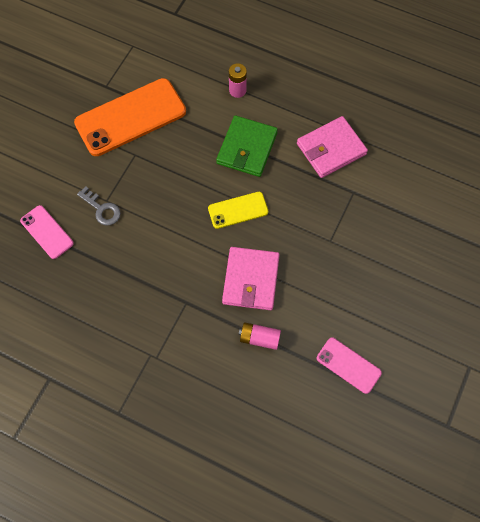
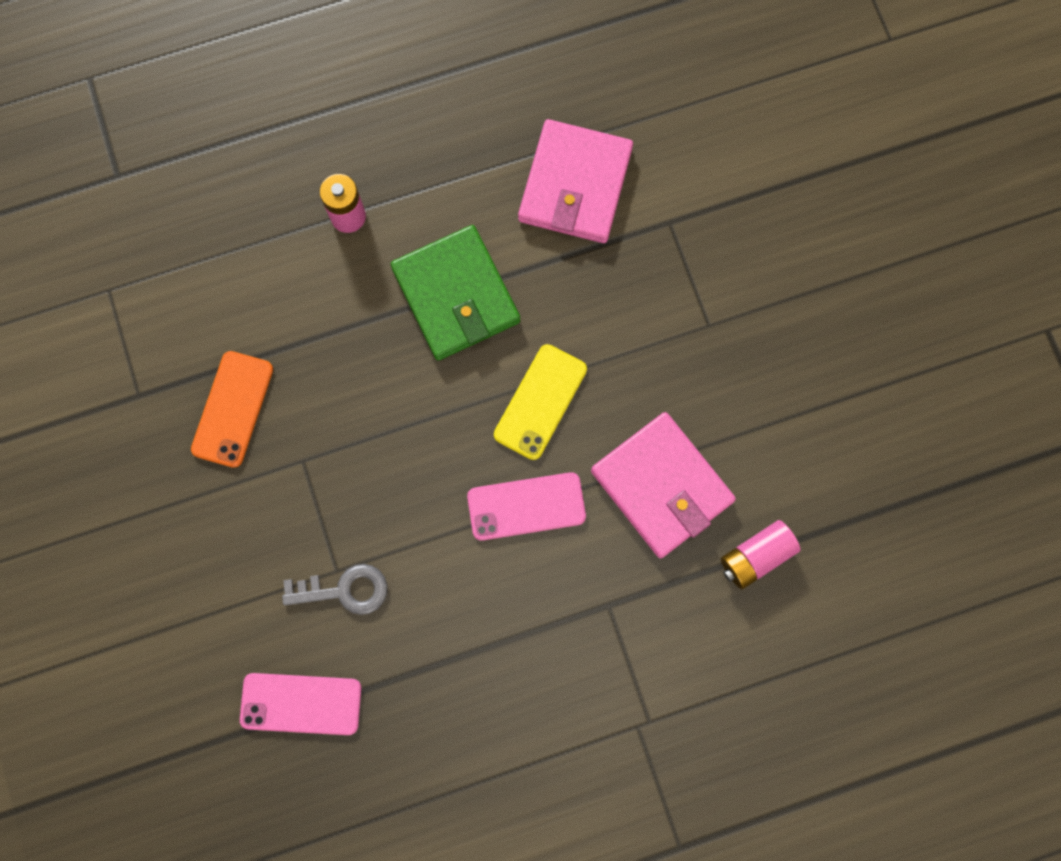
camera: 45 degrees left, 10 degrees up
(130, 117) = (233, 409): orange phone -> orange phone, size x0.51
(348, 365) = (903, 478): pink phone -> pink phone (526, 506)

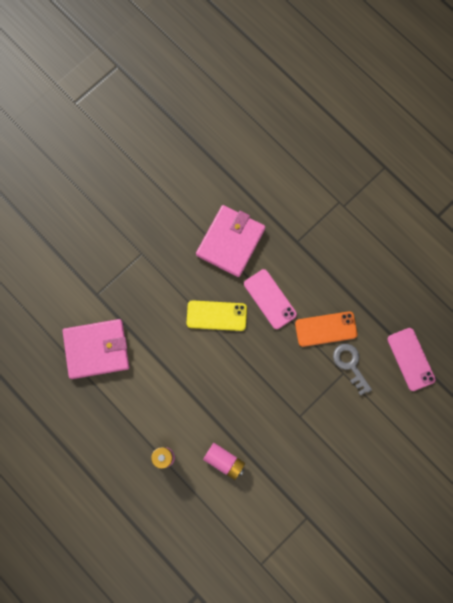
camera: 115 degrees left, 0 degrees up
(233, 409) = (291, 464): orange phone -> orange phone (326, 329)
(456, 295) = (181, 381): green wallet -> none
(756, 556) = (243, 187): pink battery -> pink battery (224, 461)

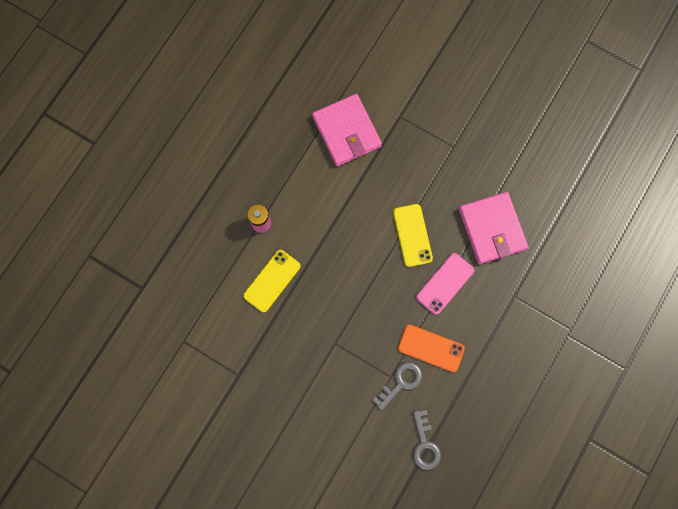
camera: 75 degrees right, 0 degrees up
(224, 461) = (272, 280): pink battery -> yellow phone
(230, 242) = (492, 229): pink wallet -> pink wallet turned 60 degrees clockwise
(326, 329) = (431, 348): orange phone -> orange phone turned 45 degrees counterclockwise
(411, 359) = (425, 445): pink phone -> grey key

